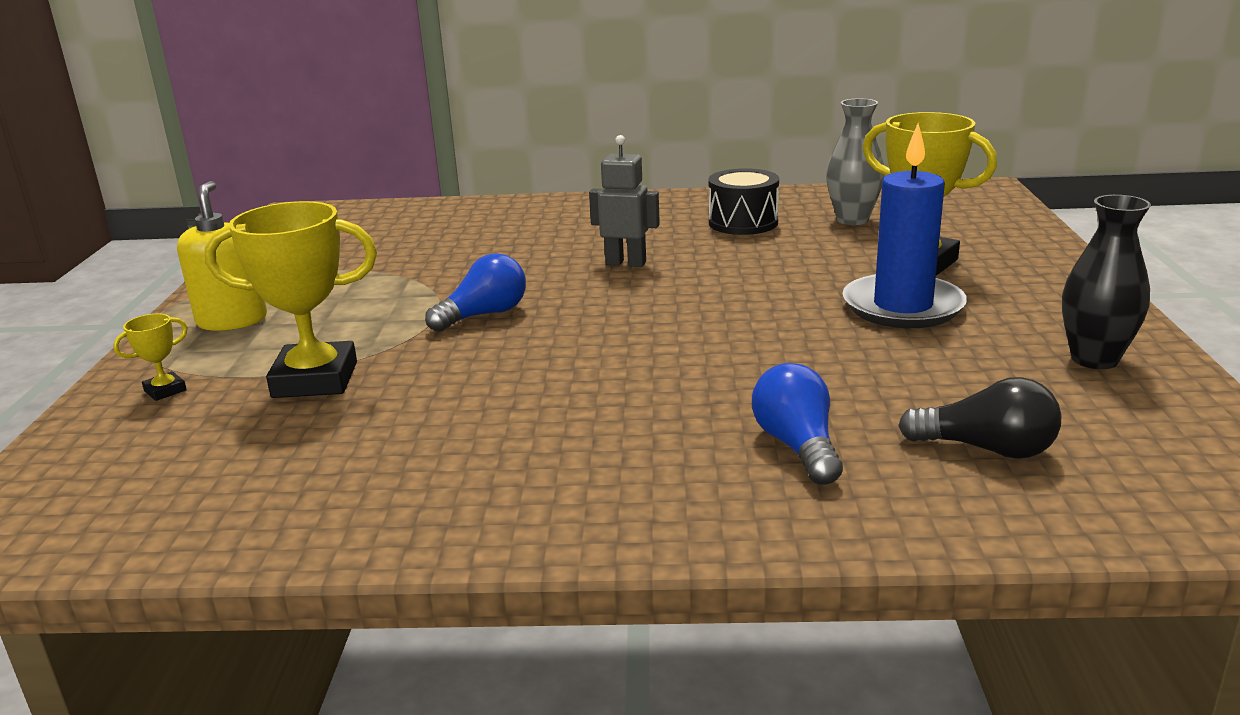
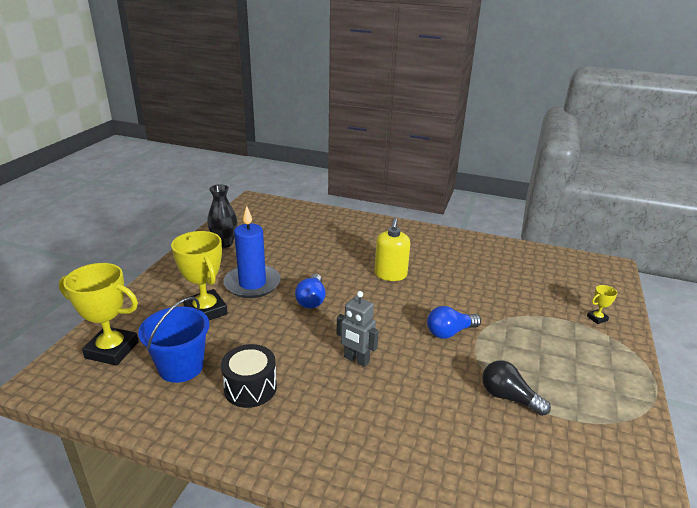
camera: 165 degrees left, 5 degrees up
(232, 320) = (598, 368): yellow soap dispenser -> yellow soap dispenser (390, 275)
(315, 380) = (527, 307): yellow trophy -> yellow trophy (112, 350)
(797, 446) = (353, 239): blue light bulb -> blue light bulb (311, 300)
(852, 220) = (181, 367): grey vase -> blue bucket
(986, 449) = (301, 227): black light bulb -> black light bulb (508, 397)

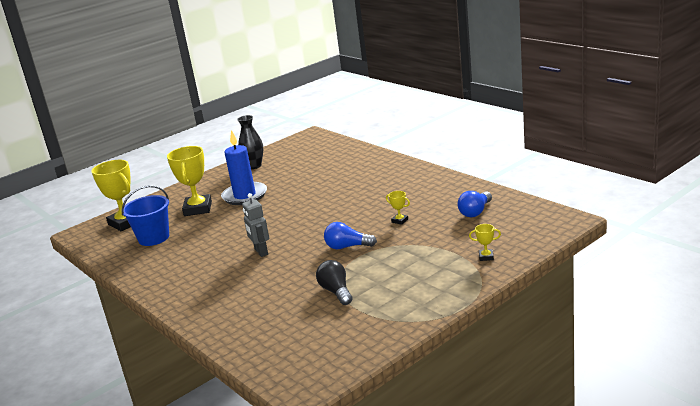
camera: 35 degrees right, 5 degrees down
(250, 388) = (180, 255): black drum -> none
(311, 300) = (273, 211): blue light bulb -> blue light bulb (475, 212)
(390, 275) = (352, 202): yellow soap dispenser -> none
(465, 290) = (400, 221): none -> yellow trophy

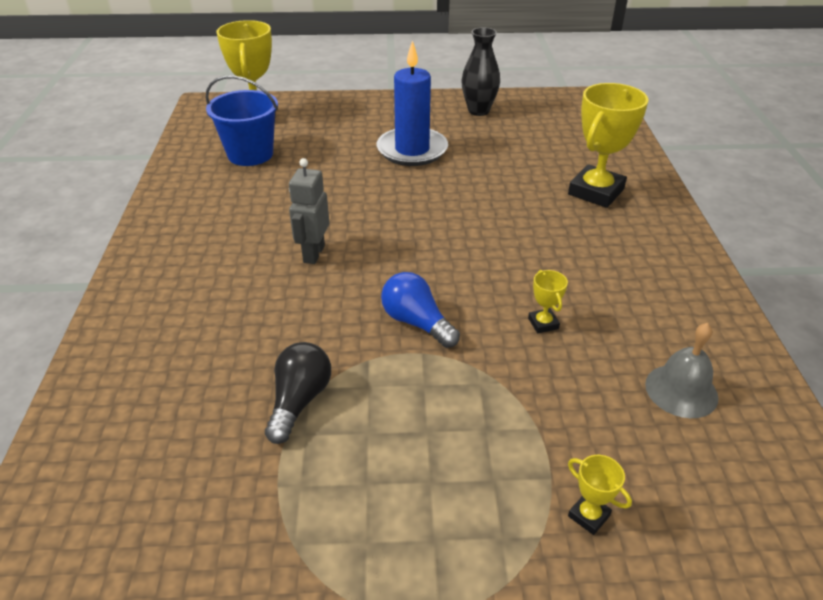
camera: 35 degrees right, 15 degrees up
(198, 209) = (343, 139): yellow trophy -> yellow trophy (596, 192)
(475, 212) = (681, 390): blue light bulb -> grey bell

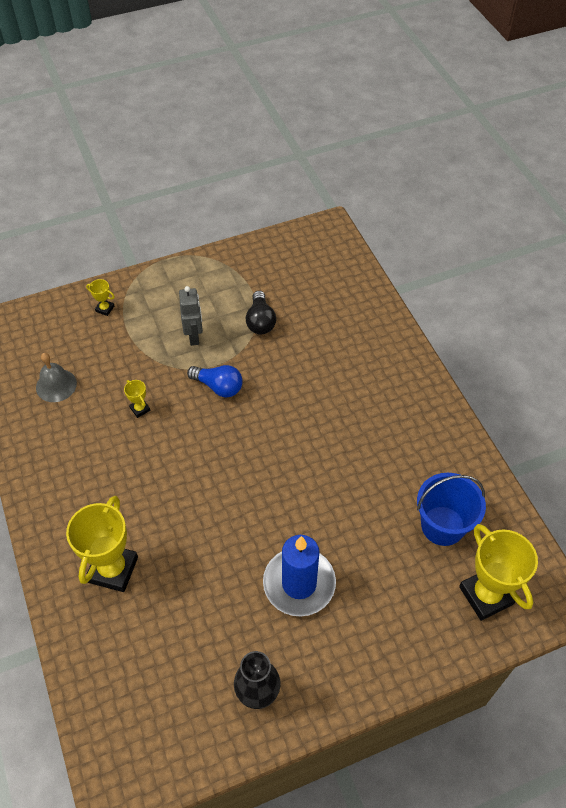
camera: 160 degrees right, 15 degrees up
(313, 254) = (313, 422): grey robot -> grey robot (194, 336)

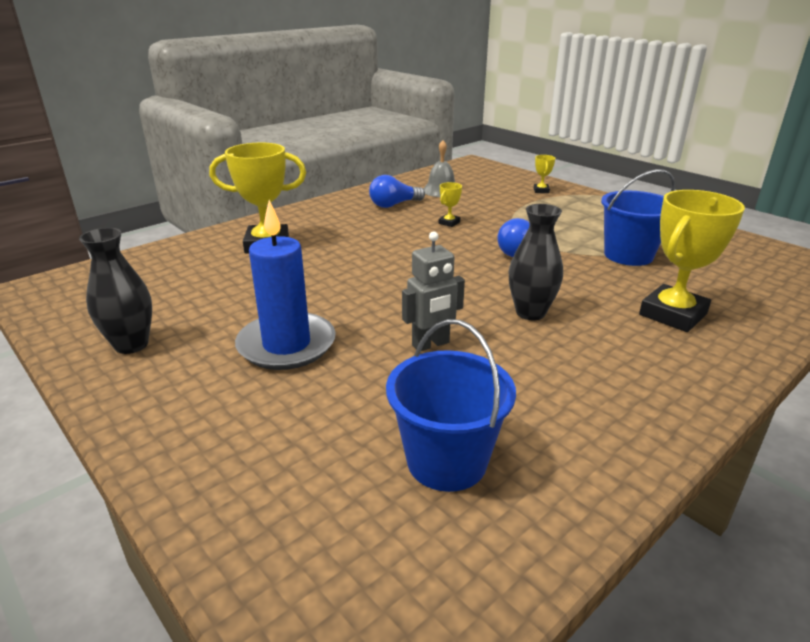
camera: 70 degrees right, 25 degrees down
(71, 437) = (394, 205): none -> blue light bulb
(194, 336) = (561, 228): grey robot -> grey robot (431, 344)
(260, 321) = (628, 255): black light bulb -> blue bucket
(315, 420) = (530, 313): none -> black vase
(486, 595) = (331, 548): yellow trophy -> yellow trophy (672, 314)

